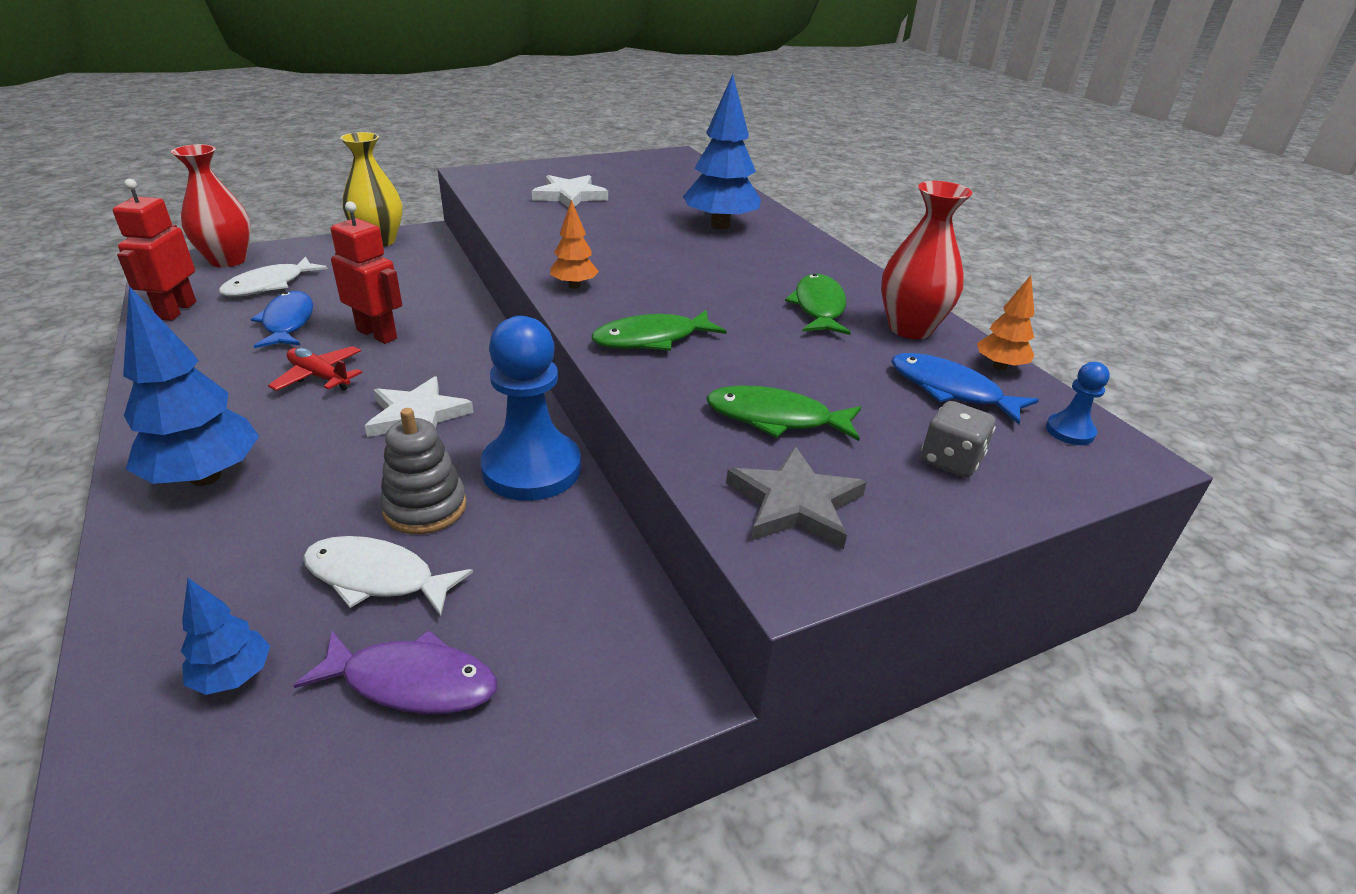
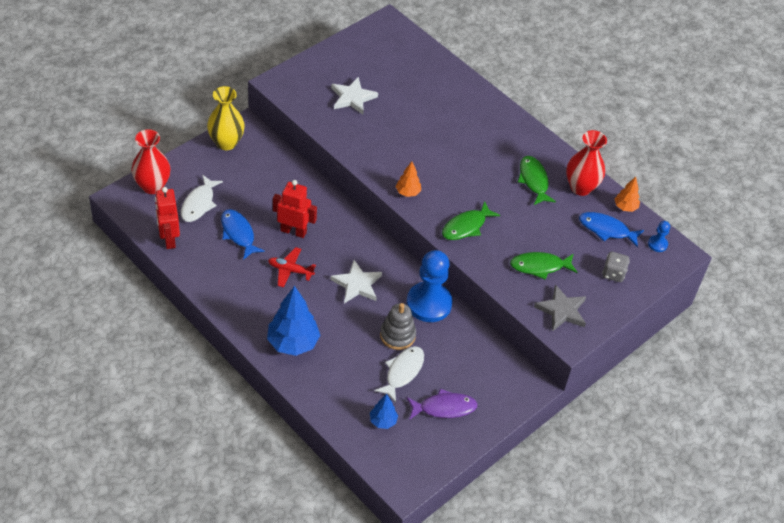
camera: 20 degrees left, 15 degrees up
(377, 578) = (402, 372): white fish -> white fish turned 120 degrees clockwise
(720, 225) = (455, 111): blue tree -> none

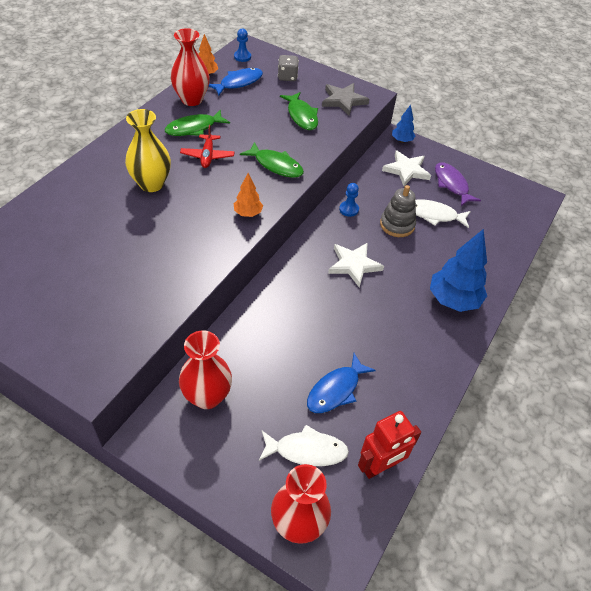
camera: 105 degrees left, 0 degrees up
(226, 143) = (183, 452): yellow vase -> yellow vase (151, 184)
(263, 162) = (207, 396): none -> red vase
(290, 270) = (364, 325): red plane -> red plane (207, 156)
(293, 231) = (308, 335): red robot -> none
(352, 98) = (103, 289): white star -> white star (406, 170)
(383, 421) = (491, 219): blue tree -> blue tree (402, 140)
(429, 303) = (349, 209): blue pawn -> blue pawn, size x0.44
(606, 230) = (238, 83): blue fish -> blue fish turned 135 degrees counterclockwise

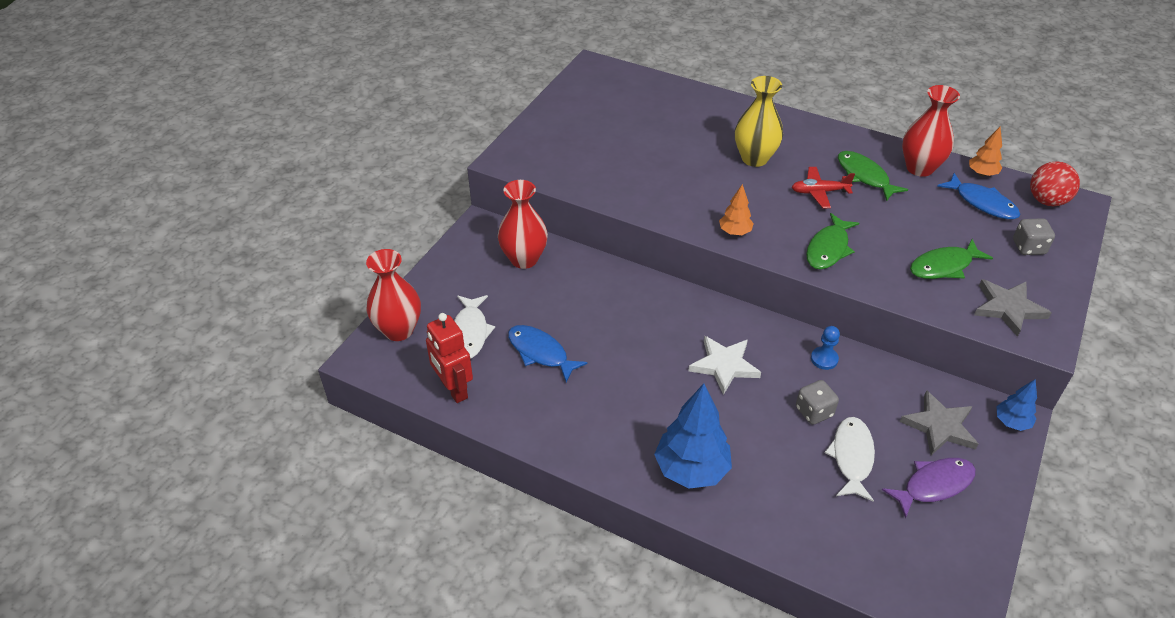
camera: 90 degrees right, 5 degrees down
(242, 57) = (1046, 201): blue pawn -> red ball
(397, 225) = (814, 412): grey stacking toy -> grey dice
(406, 170) = (939, 426): white star -> grey star

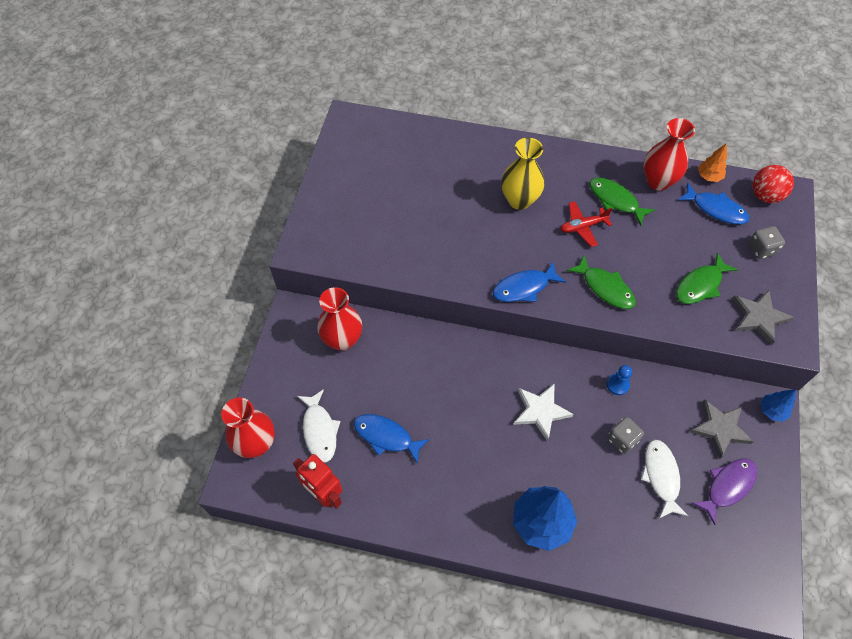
camera: 15 degrees left, 15 degrees up
(735, 232) = (524, 287): orange tree -> blue fish
(828, 248) = (605, 288): green fish -> green fish turned 60 degrees counterclockwise

